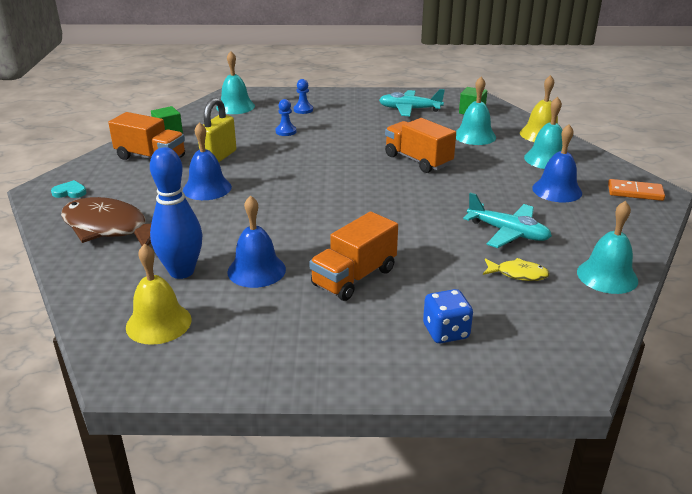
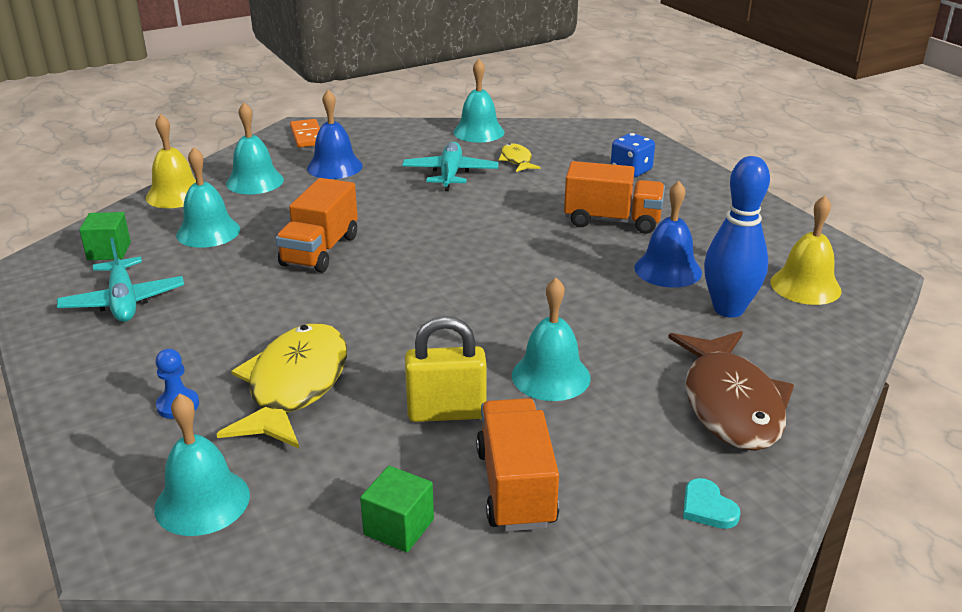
camera: 120 degrees left, 0 degrees up
(207, 188) = (551, 376): blue bell -> turquoise bell
(286, 131) = (294, 386): blue pawn -> yellow fish

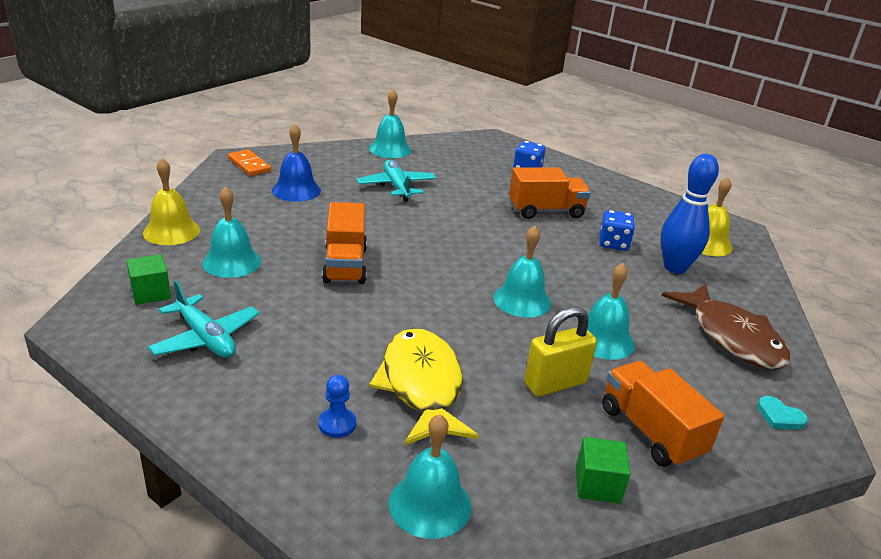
camera: 25 degrees left, 0 degrees up
(255, 181) = (236, 211): turquoise bell -> turquoise bell (522, 300)
(517, 160) = (438, 170): yellow fish -> none
(668, 270) = (613, 244): blue bell -> blue dice

